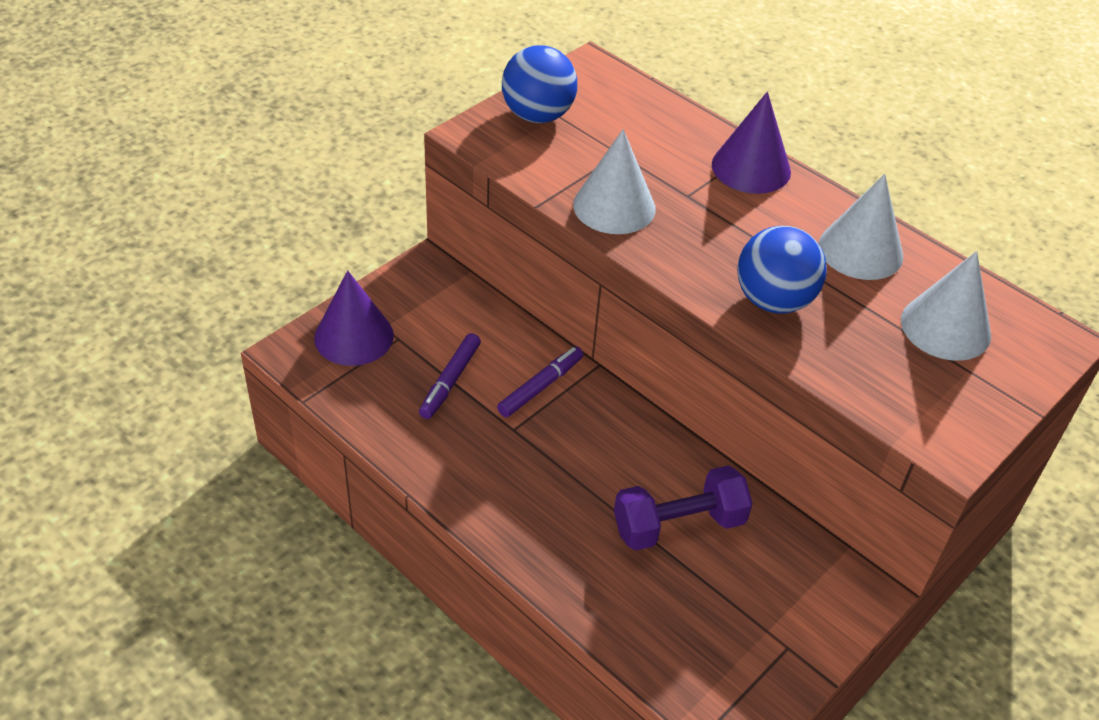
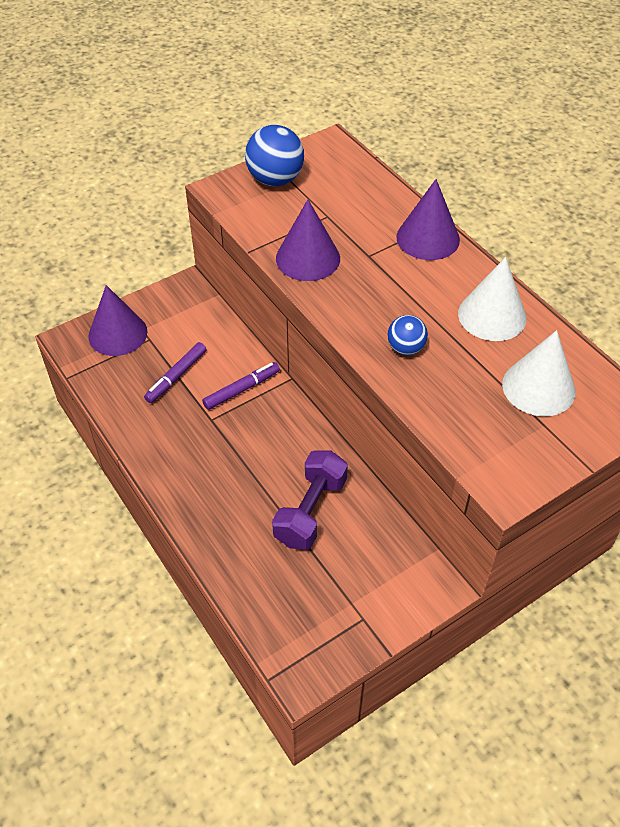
camera: 15 degrees right, 5 degrees up
(614, 206) = (308, 258): white cone -> purple cone
(679, 525) = (310, 511): purple dumbbell -> purple dumbbell turned 60 degrees counterclockwise
(773, 300) = (405, 348): blue ball -> blue ball, size x0.58

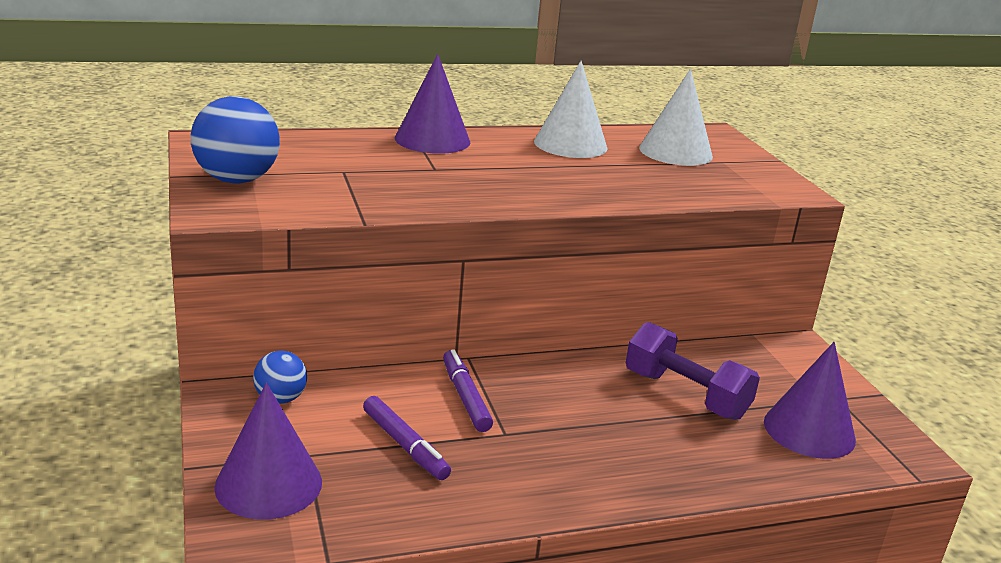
camera: 75 degrees left, 25 degrees down
(308, 258) = (411, 196): purple cone -> purple cone (809, 430)
(405, 348) = (595, 186): blue ball -> blue ball (280, 399)

